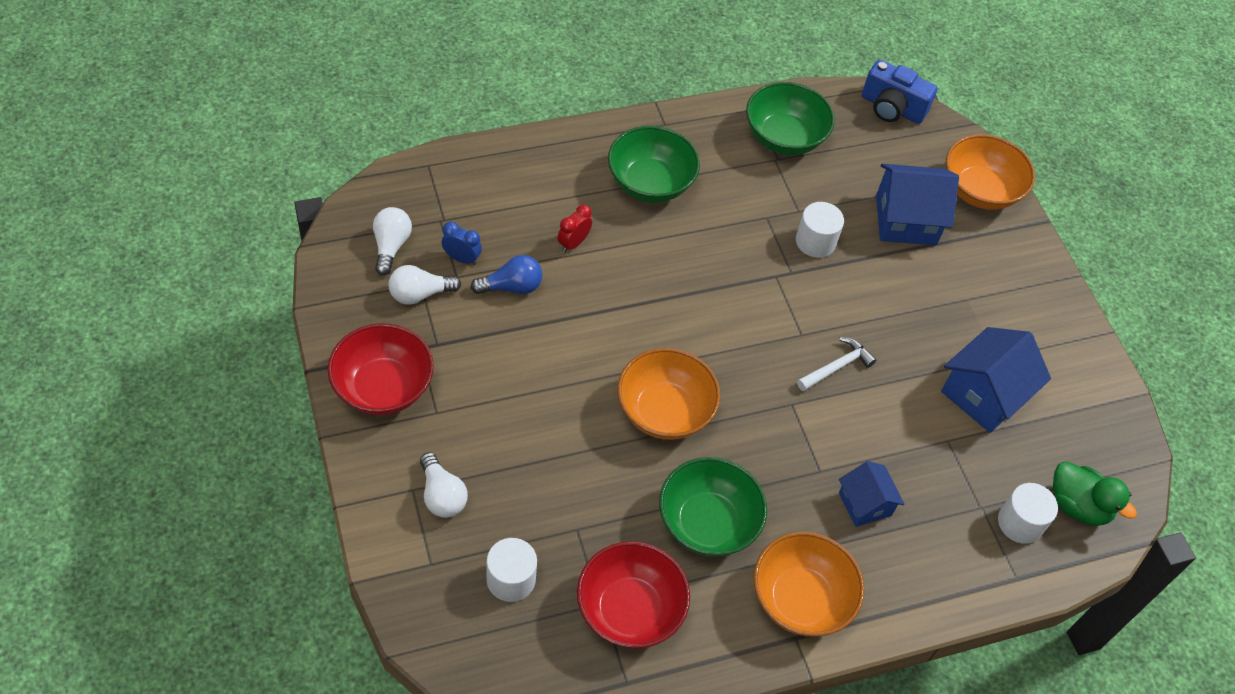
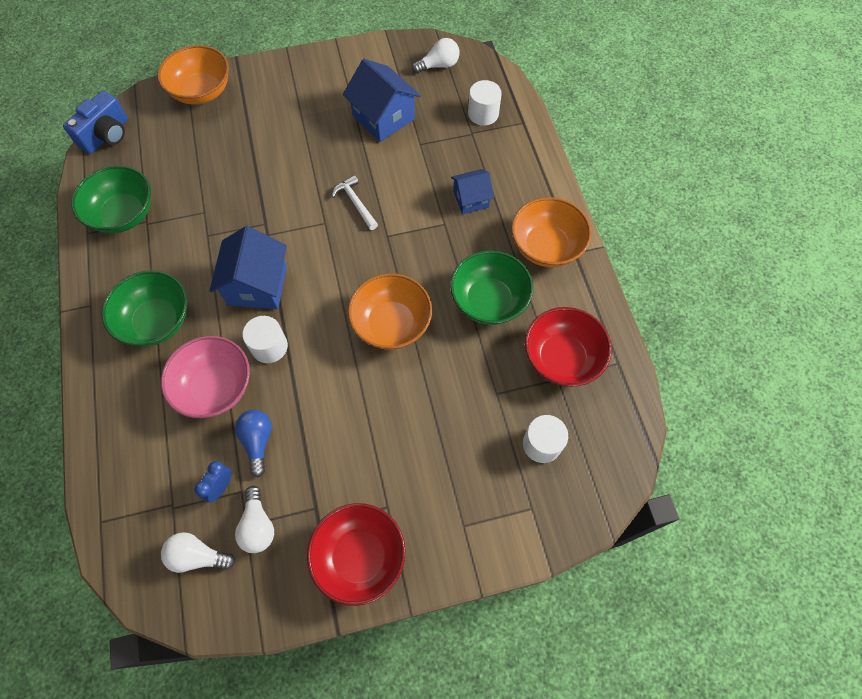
camera: 80 degrees left, 10 degrees up
(442, 495) = (468, 500): white light bulb -> white light bulb (438, 65)
(573, 243) = (215, 387): red clock -> pink bowl
(815, 241) = (236, 204): white cylinder -> white cylinder (269, 346)
(906, 220) = (223, 141): blue house -> blue house (257, 285)
(1078, 506) = (470, 81): green duck -> none

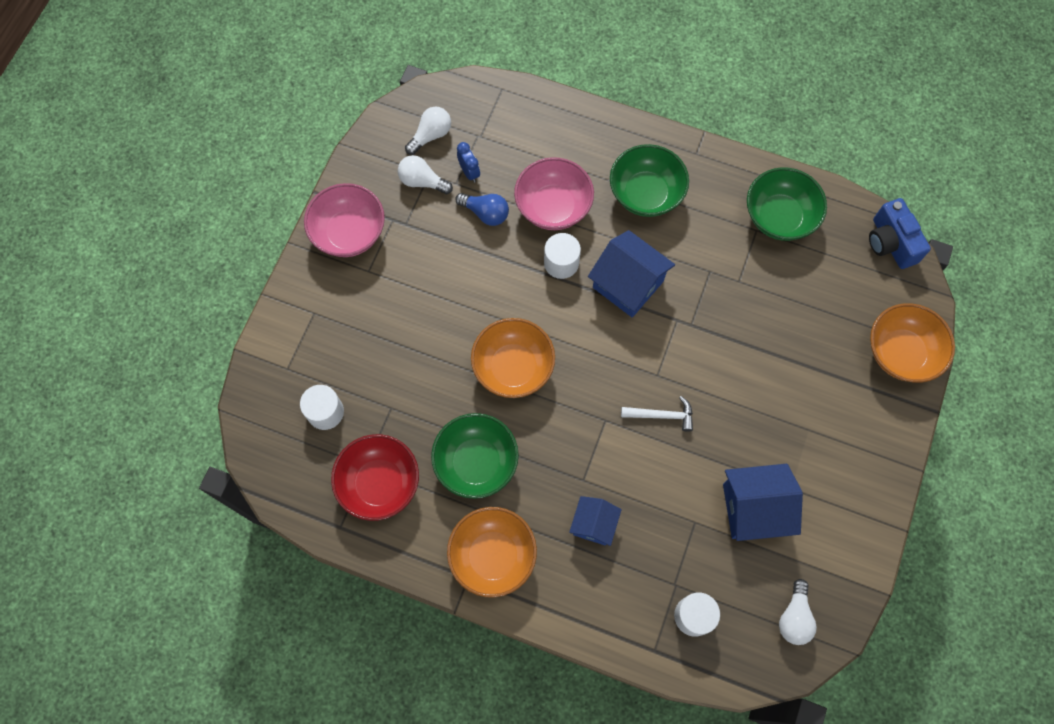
camera: 125 degrees right, 5 degrees up
(360, 556) = (349, 233): red bowl -> pink bowl

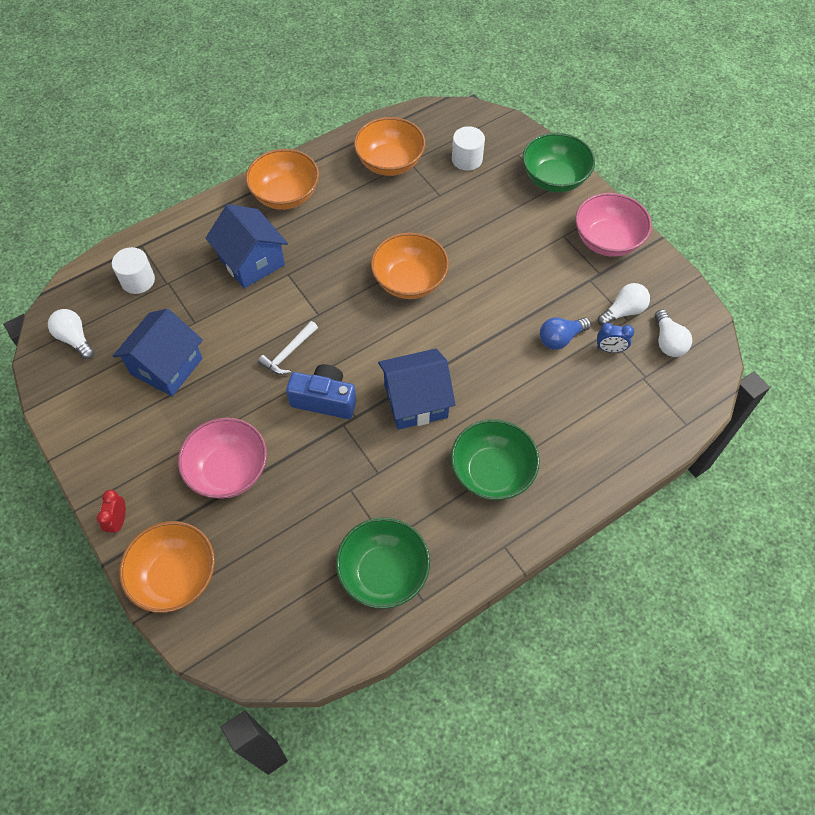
camera: 125 degrees right, 10 degrees down
(379, 483) = (390, 163): red bowl -> orange bowl
(476, 462) = (357, 220): green bowl -> green bowl (554, 179)
(553, 207) = (531, 391): pink bowl -> pink bowl (228, 470)
(561, 263) = (473, 365): white cylinder -> none
(594, 524) = (252, 261): blue house -> blue house, size x1.65
(890, 243) = (278, 658): blue camera -> blue camera (324, 400)
(901, 429) = (119, 521): none -> red clock

